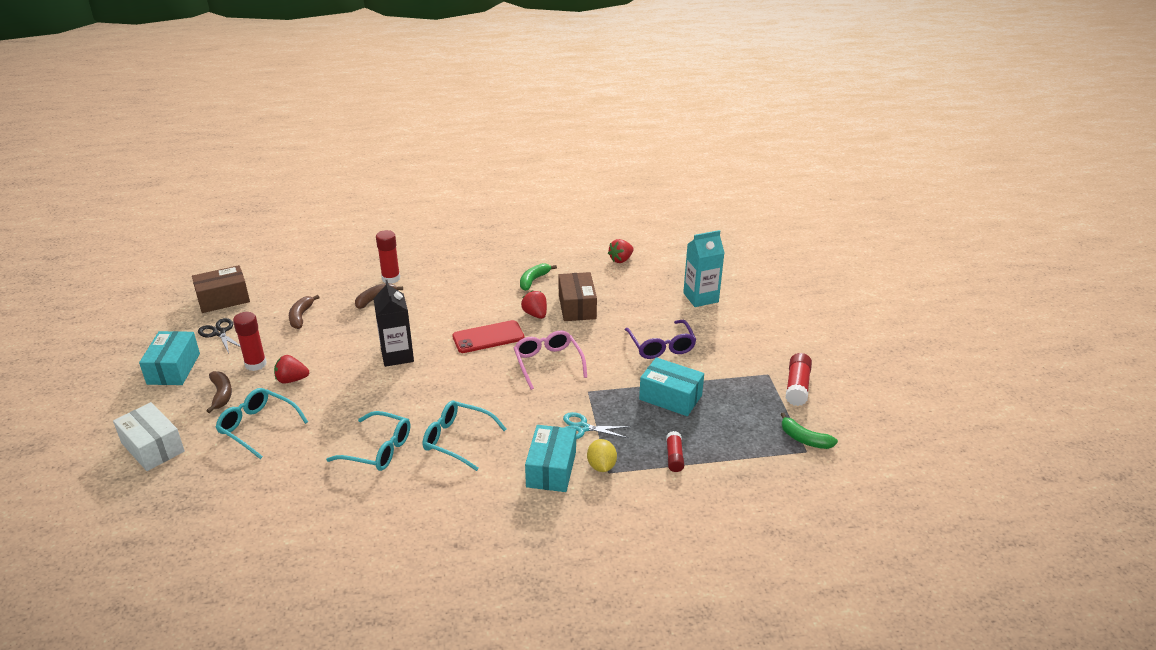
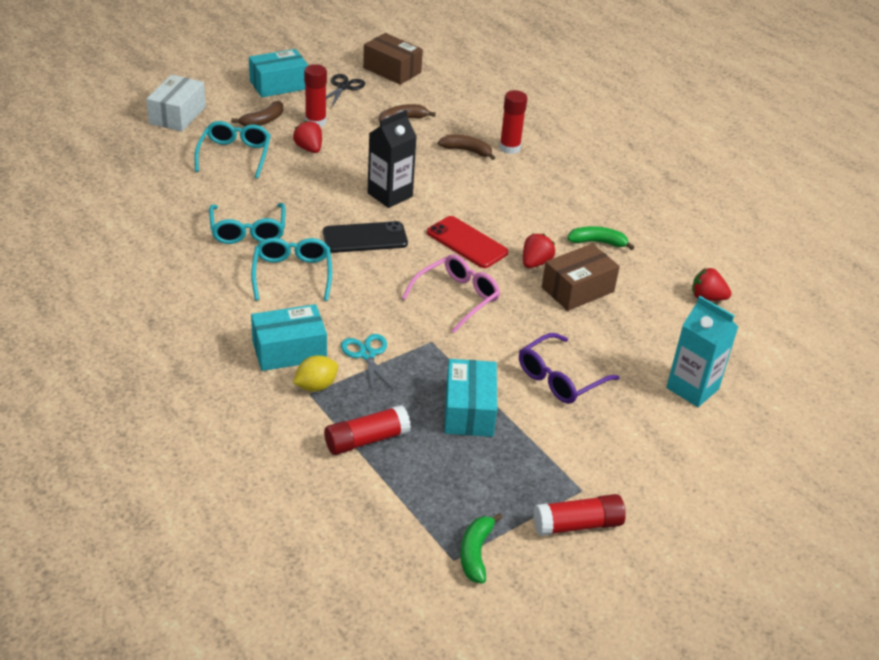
camera: 60 degrees right, 5 degrees up
(441, 386) = (365, 238): none -> black phone
(674, 457) = (366, 440): red glue stick -> red glue stick, size x1.51

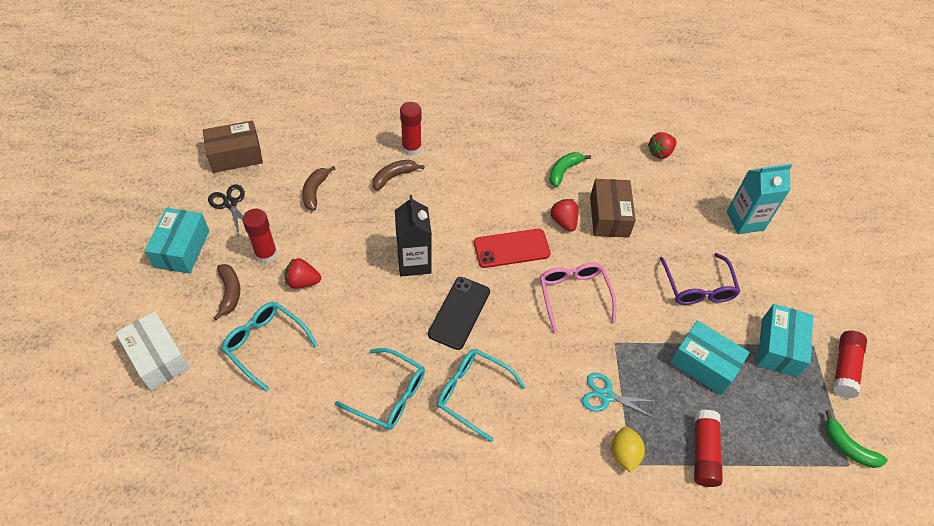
camera: 55 degrees left, 15 degrees up
(289, 350) = (570, 450): turquoise box -> turquoise box (779, 347)

